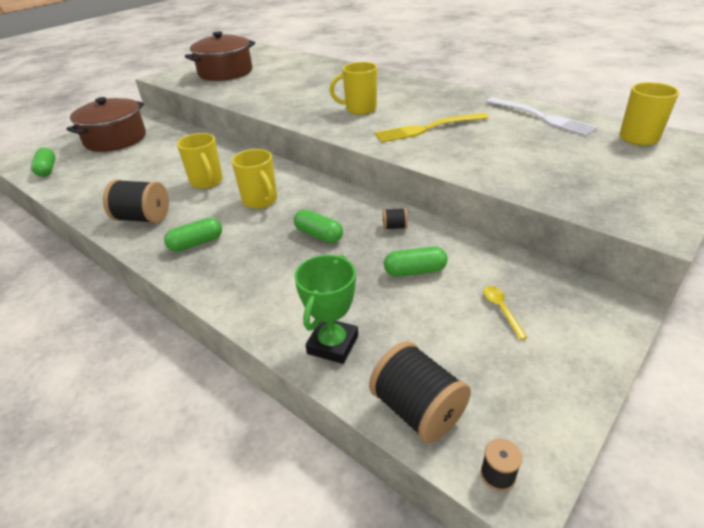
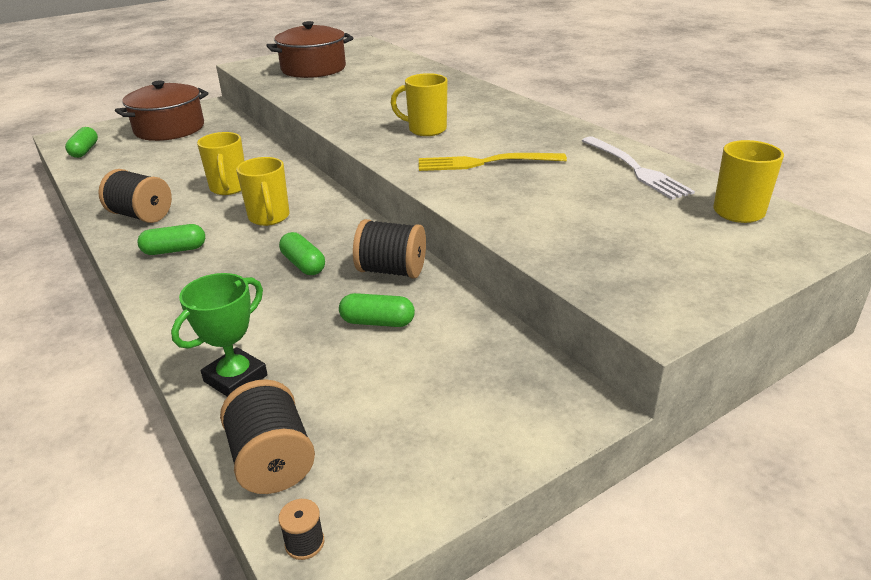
camera: 15 degrees right, 5 degrees down
(394, 227) = (391, 271): black spool -> black spool, size x2.14
(501, 310) = (441, 382): yellow spoon -> none

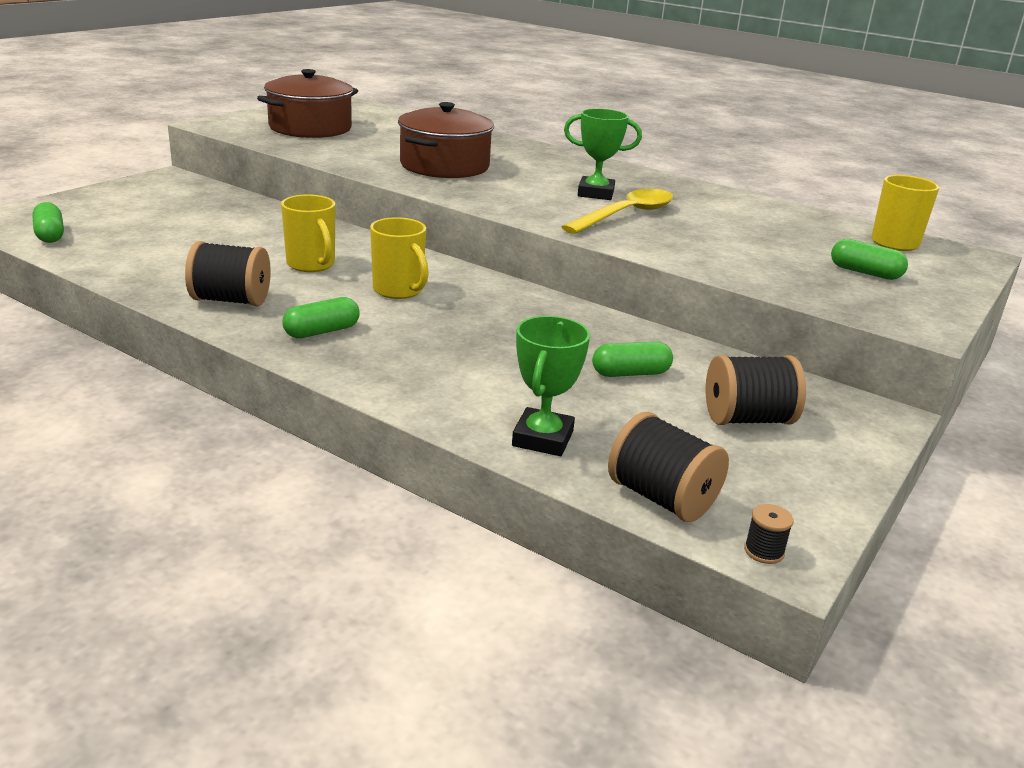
camera: 25 degrees left, 5 degrees down
(169, 129) = (145, 204): brown pot -> brown pot (444, 166)
(303, 264) = (493, 331): green capsule -> green capsule (865, 272)
(391, 271) = (593, 328): black spool -> black spool (747, 419)
(426, 130) = (526, 187): yellow mug -> none
(481, 138) = (595, 193): none -> green trophy
(484, 163) = (626, 215): yellow fork -> yellow spoon
(636, 169) = (773, 214): white fork -> none

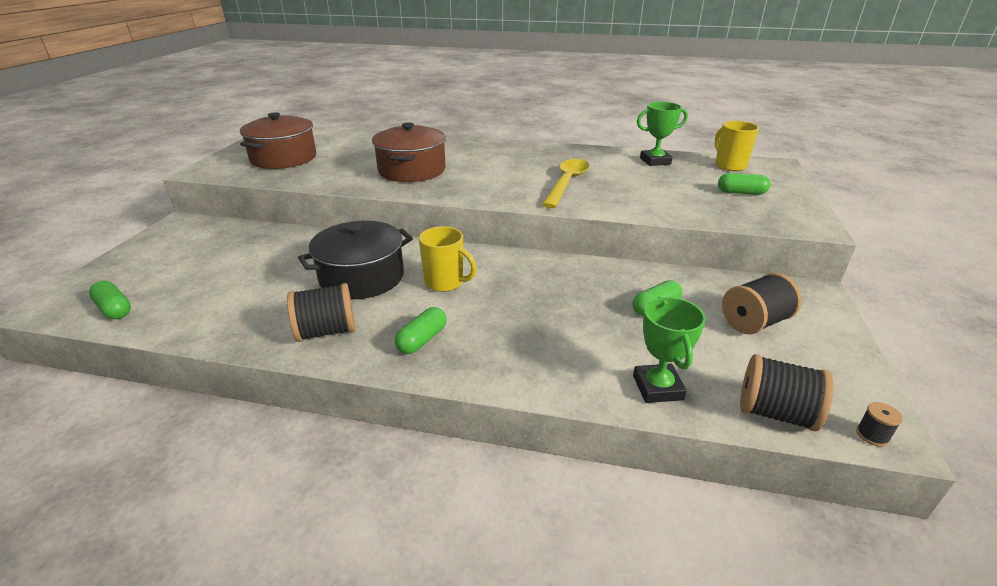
camera: 20 degrees left, 5 degrees up
(311, 265) = (362, 277): yellow mug -> black pot
(595, 193) = (531, 170): green trophy -> green trophy (655, 161)

